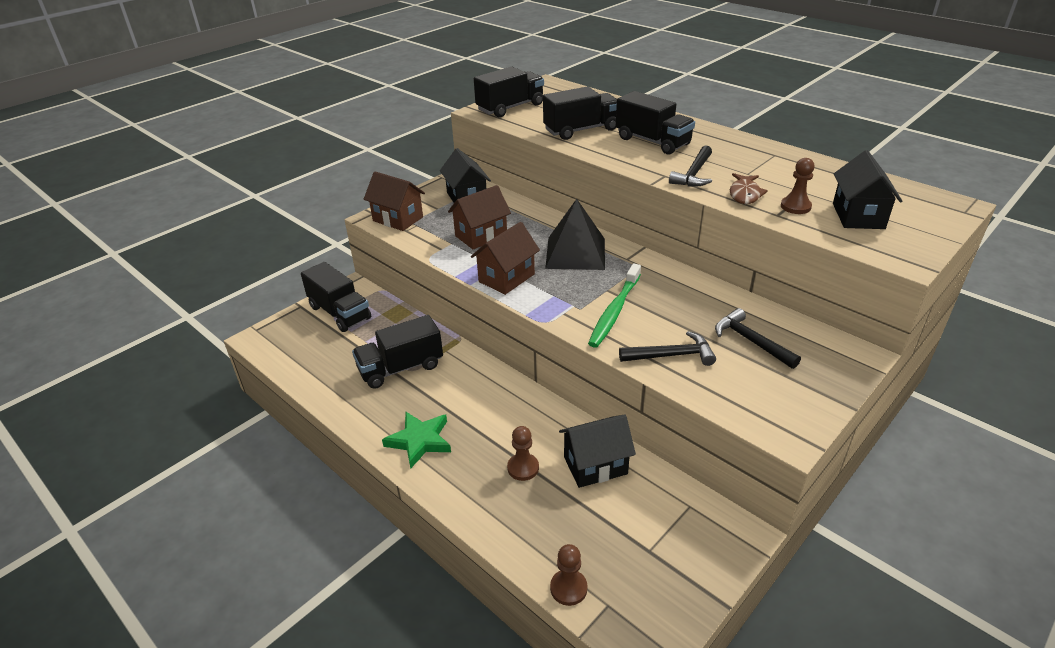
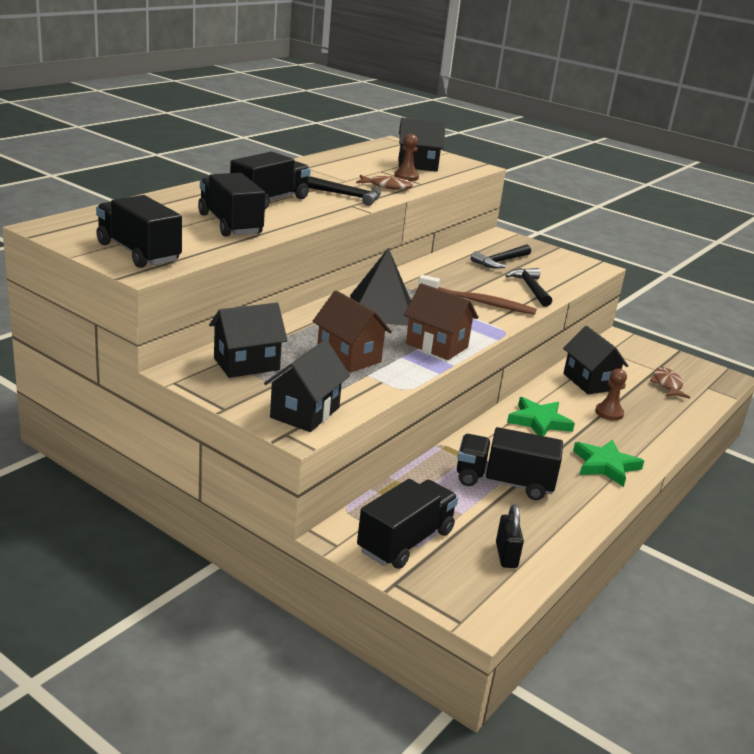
camera: 100 degrees left, 10 degrees down
(311, 357) = (506, 555): none -> black padlock
(398, 219) = (305, 412): brown house -> black house
(401, 368) = (504, 482): black truck -> black truck turned 135 degrees clockwise
(501, 406) = (539, 421): none -> green star
(568, 588) = (706, 400): brown pawn -> none
(604, 551) = (667, 385): none -> brown fish
(614, 311) = (478, 302): green toothbrush -> brown toothbrush

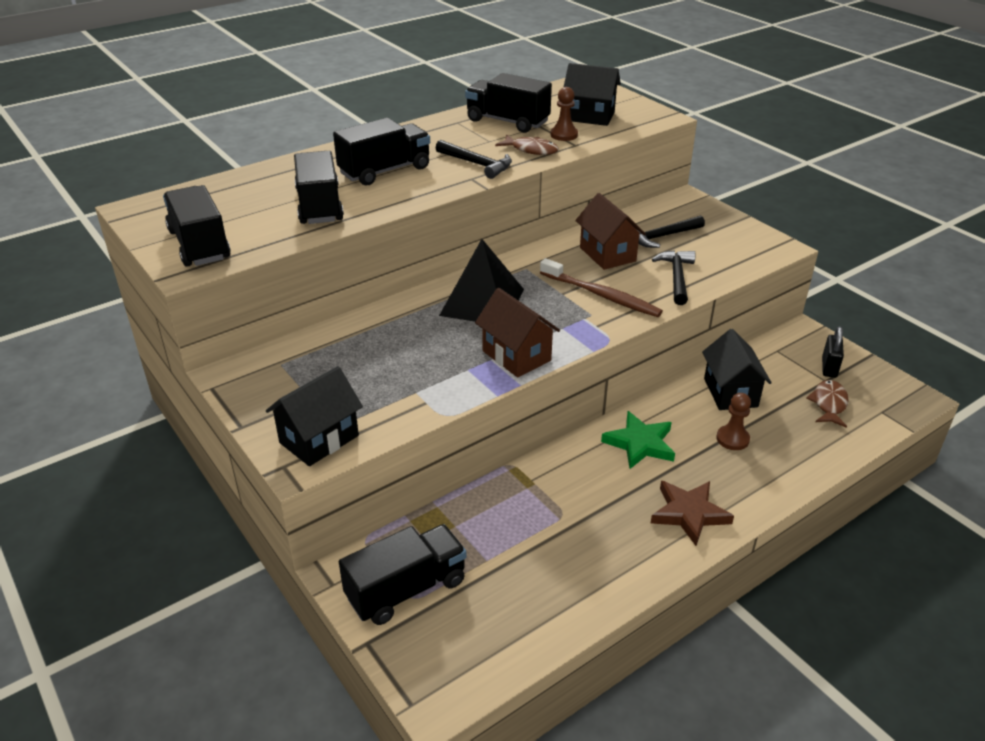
camera: 20 degrees right, 10 degrees up
(246, 364) = (296, 369): black house -> none
(348, 357) = (409, 366): brown house -> brown house (607, 254)
(504, 482) = (555, 524): black truck -> black truck (507, 121)
(506, 555) = (507, 623): black padlock -> black padlock (829, 367)
(605, 465) = (689, 513): green star -> brown star

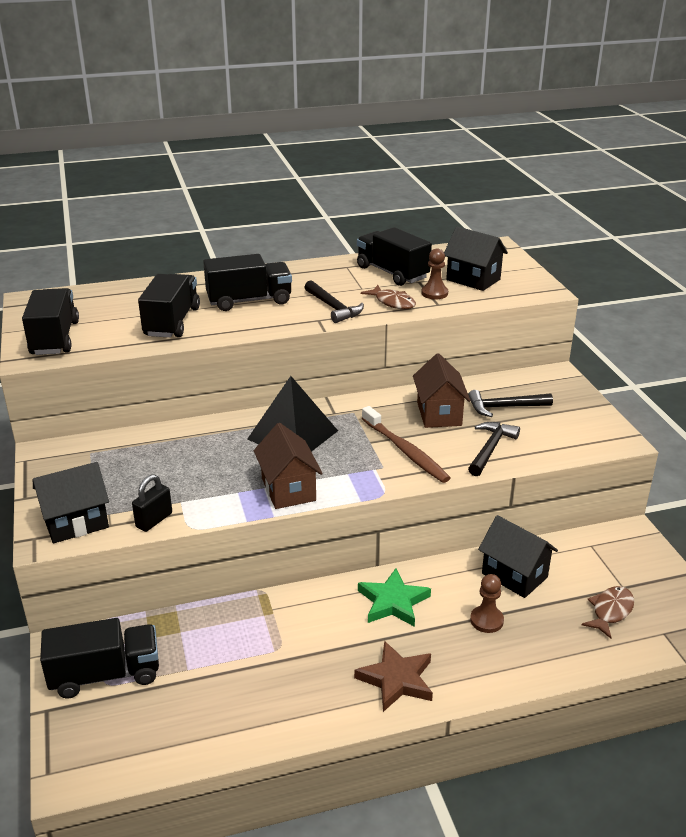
camera: 20 degrees right, 5 degrees down
(730, 392) = (514, 575): black house -> black house turned 60 degrees counterclockwise
(829, 367) = (635, 575): black padlock -> black padlock (154, 520)

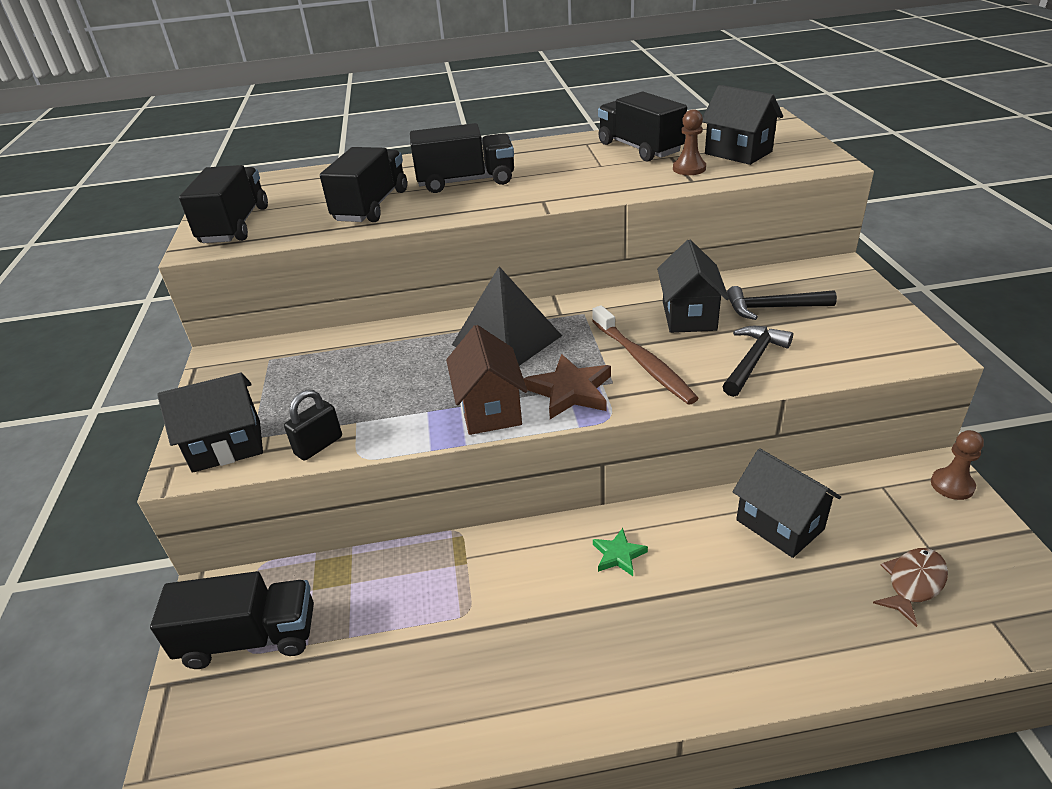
camera: 10 degrees right, 5 degrees up
(333, 308) = (563, 187): black hammer -> none
(392, 302) = (636, 180): brown fish -> none
(393, 602) = (618, 555): green star -> green star, size x0.59
(396, 679) = (613, 670): brown star -> brown star (570, 391)
(439, 414) = (689, 316): brown house -> black house
(486, 620) = (740, 588): brown pawn -> brown pawn (952, 485)

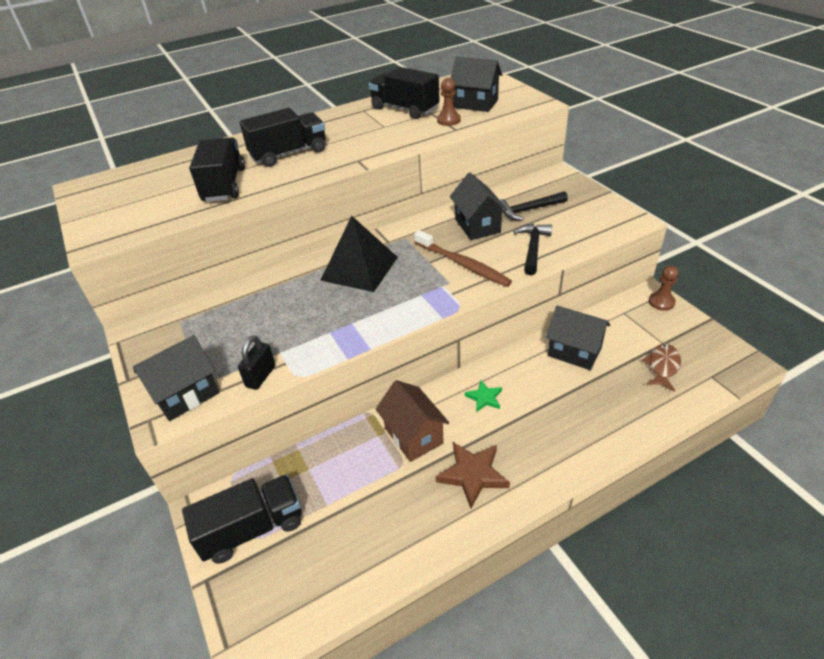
camera: 20 degrees left, 5 degrees up
(235, 225) = (115, 220): black truck -> none
(490, 409) = (374, 320): brown house -> brown house (413, 436)
(570, 391) = (424, 295): brown star -> brown star (473, 475)

